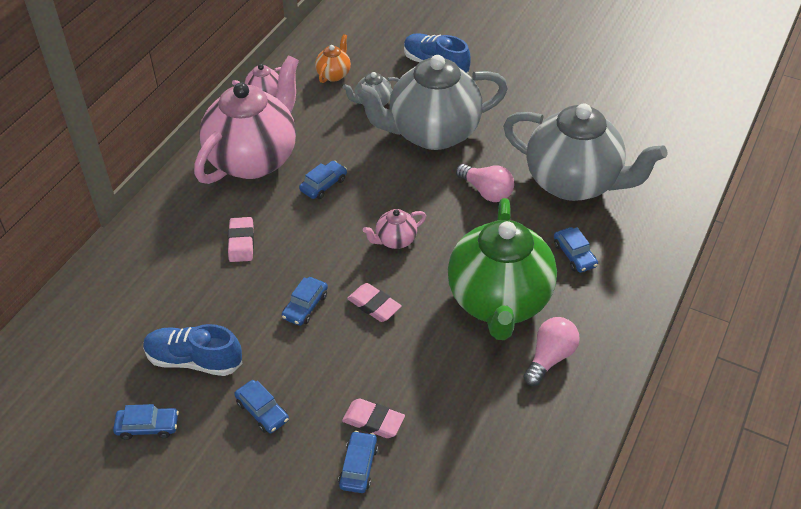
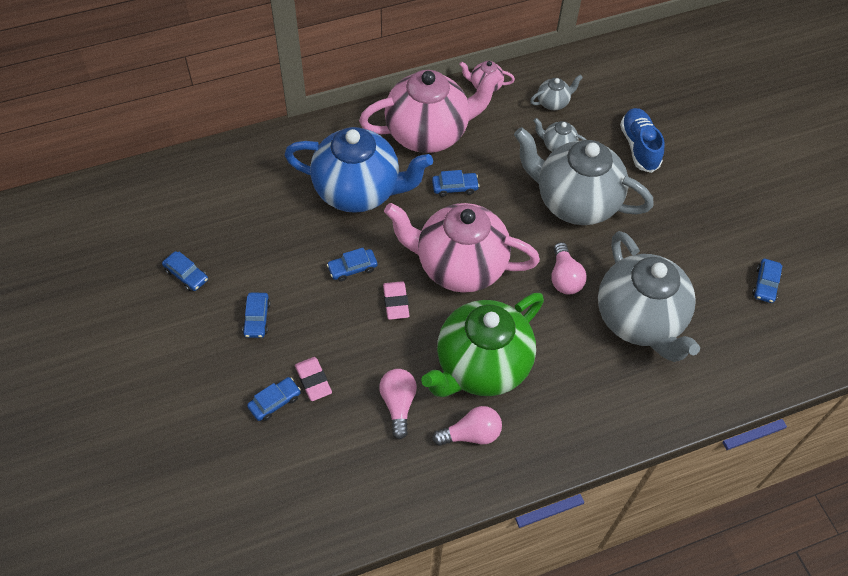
camera: 40 degrees right, 10 degrees up
(194, 360) = (251, 252): blue shoe -> none
(241, 242) = (358, 191): pink eraser -> blue teapot
(334, 74) = (553, 103): orange teapot -> grey teapot
(395, 240) = (459, 266): pink teapot -> pink teapot, size x2.43
(467, 382) = (398, 404): none -> pink light bulb
(574, 255) = (574, 375): blue car -> blue car (765, 284)

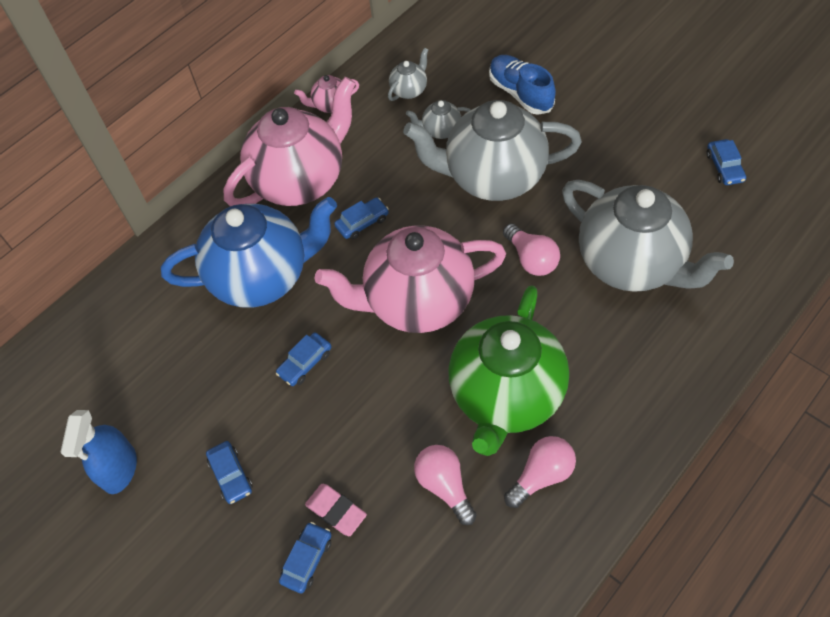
camera: 20 degrees left, 0 degrees up
(186, 275) = (119, 469): blue car -> blue spray bottle
(396, 302) = (374, 375): pink eraser -> none

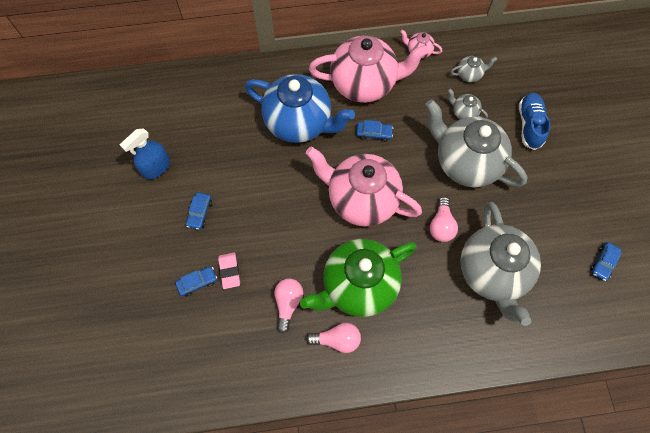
camera: 35 degrees right, 10 degrees up
(305, 363) = (279, 186): blue car -> none

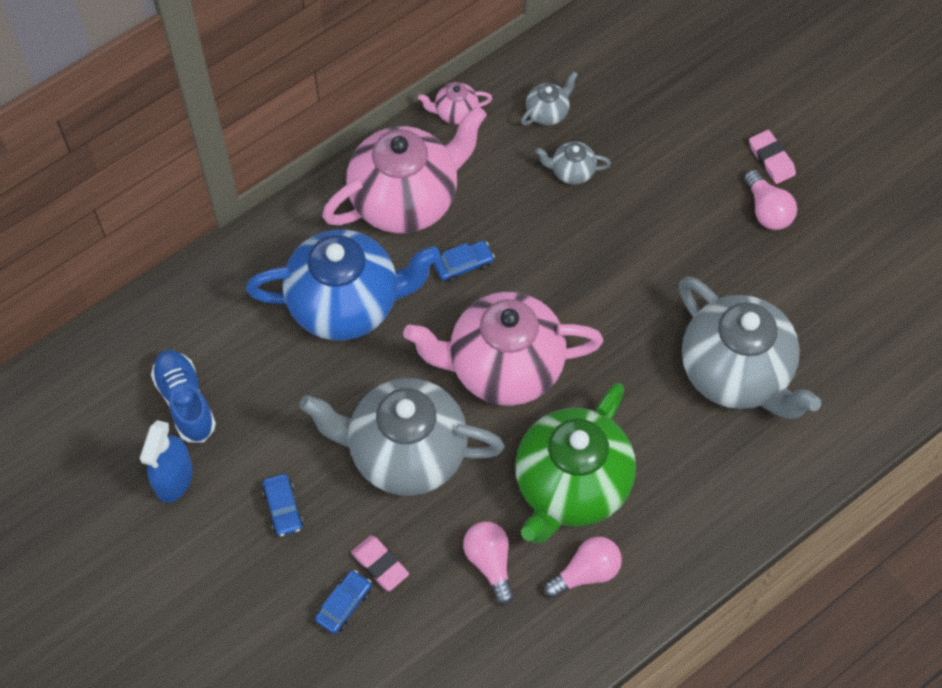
camera: 30 degrees left, 5 degrees down
(441, 225) = (633, 345): pink light bulb -> pink light bulb (767, 210)
(466, 163) = (615, 242): grey teapot -> grey teapot (405, 453)
(529, 125) = (671, 144): blue shoe -> blue shoe (185, 401)
(584, 161) = (771, 159): none -> pink eraser
(603, 263) = (868, 284): blue car -> none

